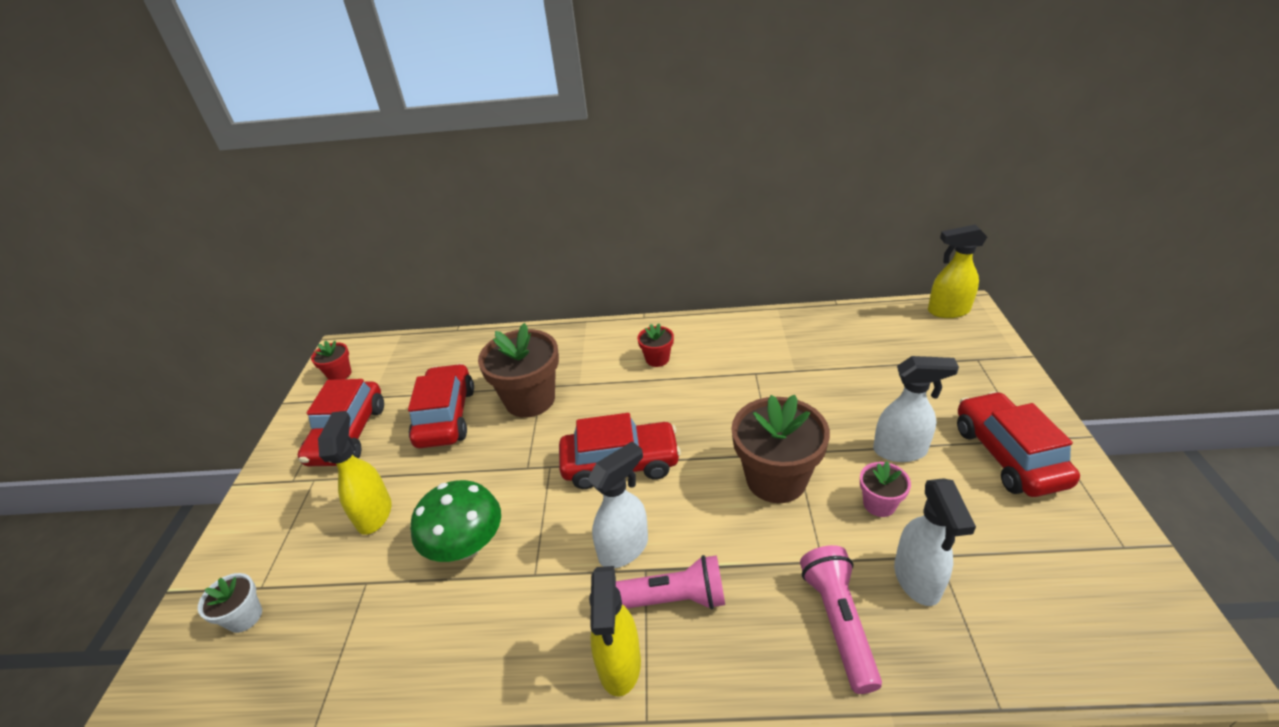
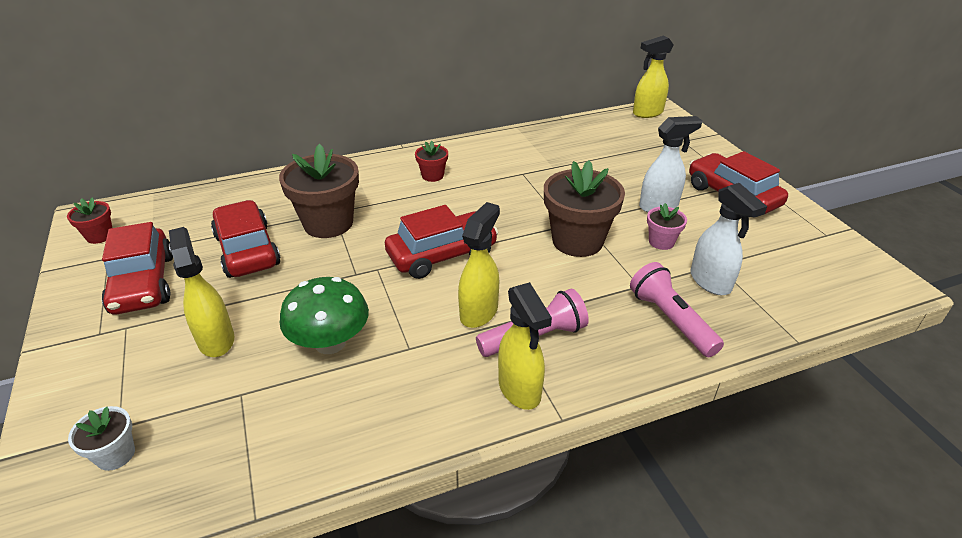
camera: 25 degrees left, 0 degrees up
(624, 548) = (479, 312): white spray bottle -> yellow spray bottle

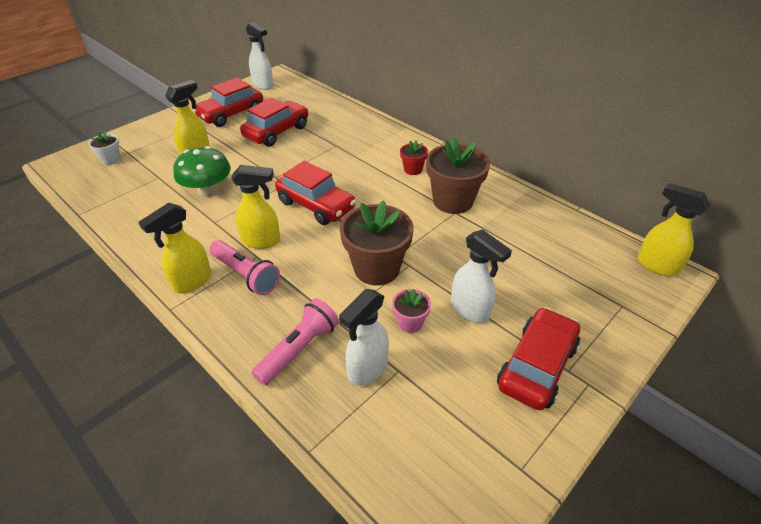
camera: 65 degrees right, 5 degrees up
(100, 236) = (263, 85): red flower pot -> white spray bottle
(328, 223) = (322, 148): brown flower pot -> brown flower pot (453, 201)

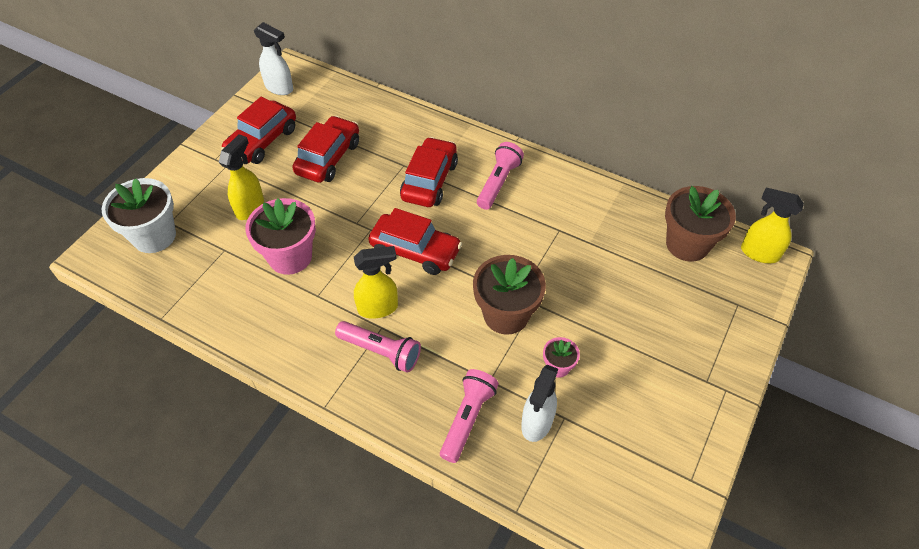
camera: 15 degrees left, 10 degrees up
(111, 159) = (154, 236): white flower pot -> white flower pot, size x2.02
(191, 281) = (329, 372): yellow spray bottle -> none
(208, 191) = (290, 257): green mushroom -> pink flower pot
(413, 169) = (498, 183): red flower pot -> pink flashlight
(453, 201) = (552, 216): brown flower pot -> brown flower pot (687, 244)
(470, 310) = (607, 340): white spray bottle -> none
(537, 366) = (680, 384): red car -> red car (429, 181)

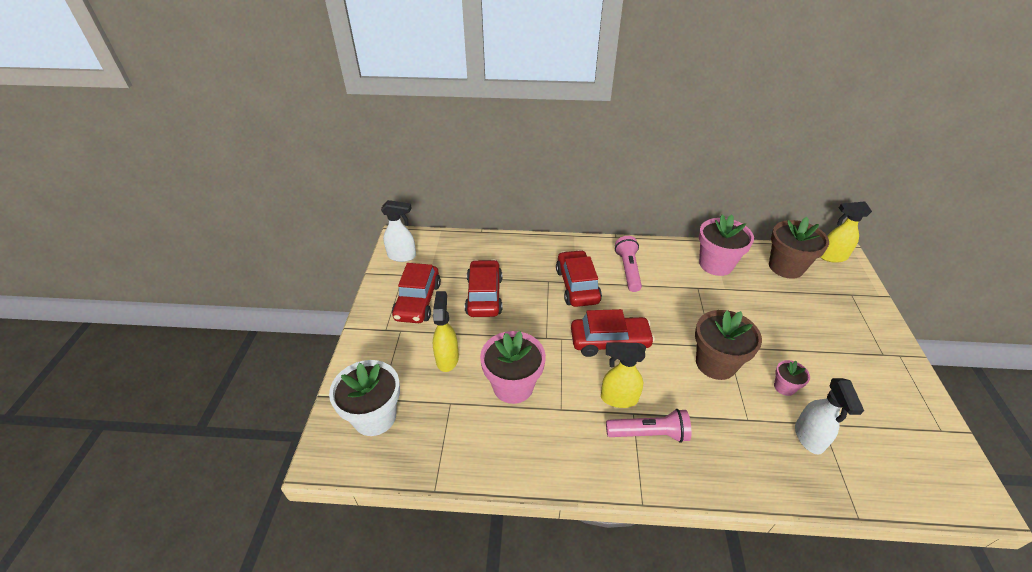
camera: 25 degrees left, 10 degrees down
(378, 308) = (618, 398): yellow spray bottle -> yellow spray bottle turned 135 degrees counterclockwise
(467, 419) = (759, 458): pink flashlight -> none
(604, 211) = (716, 264): none -> pink flower pot

